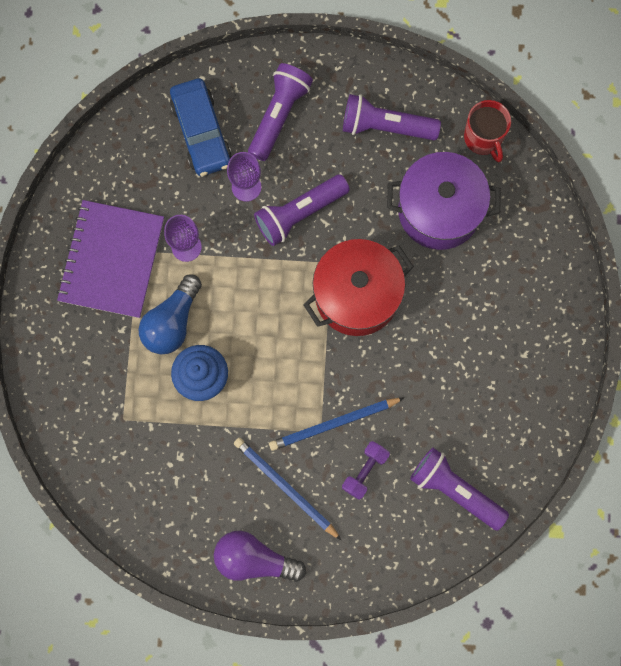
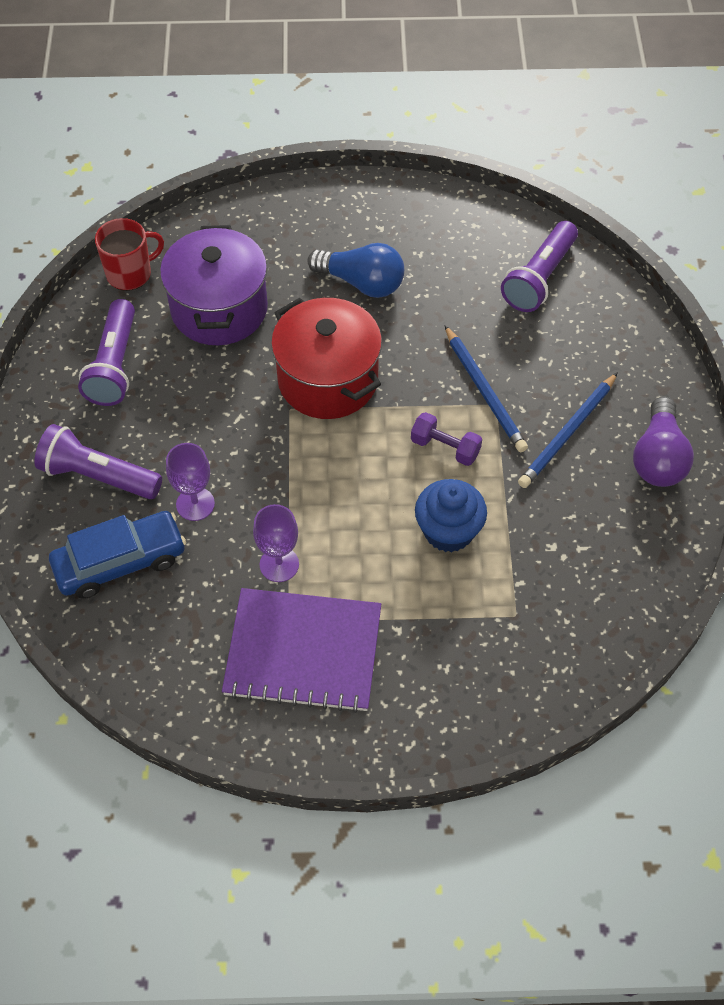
camera: 95 degrees left, 20 degrees down
(172, 322) = (381, 571): blue light bulb -> blue light bulb (361, 282)
(300, 214) = (228, 444): purple flashlight -> none
(365, 471) = (534, 359): purple dumbbell -> purple dumbbell (445, 447)

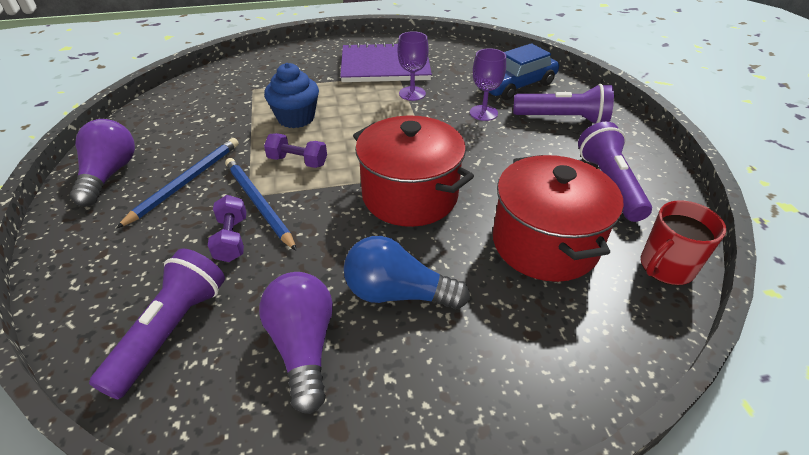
camera: 170 degrees right, 15 degrees down
(219, 309) = (545, 243): purple pot -> red pot
(438, 254) = (303, 346): none -> purple light bulb
(505, 353) = (232, 239): none -> purple dumbbell

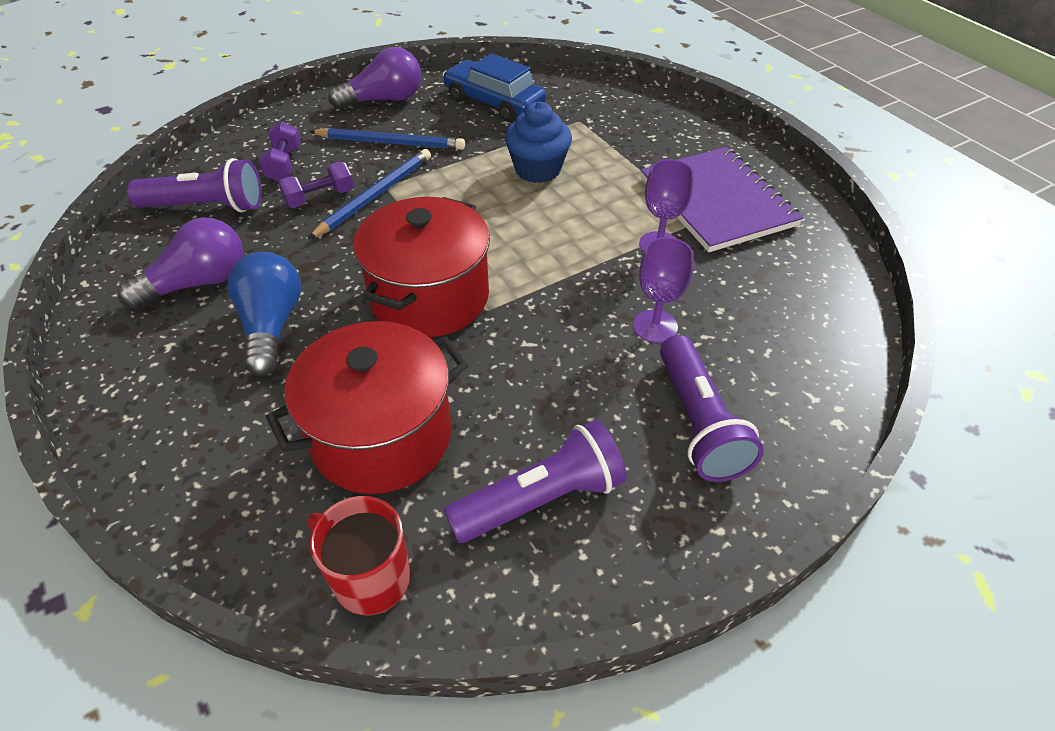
camera: 70 degrees right, 5 degrees up
(297, 161) = (455, 197): purple dumbbell -> purple dumbbell (284, 164)
(516, 85) = (767, 349): blue car -> blue car (494, 102)

